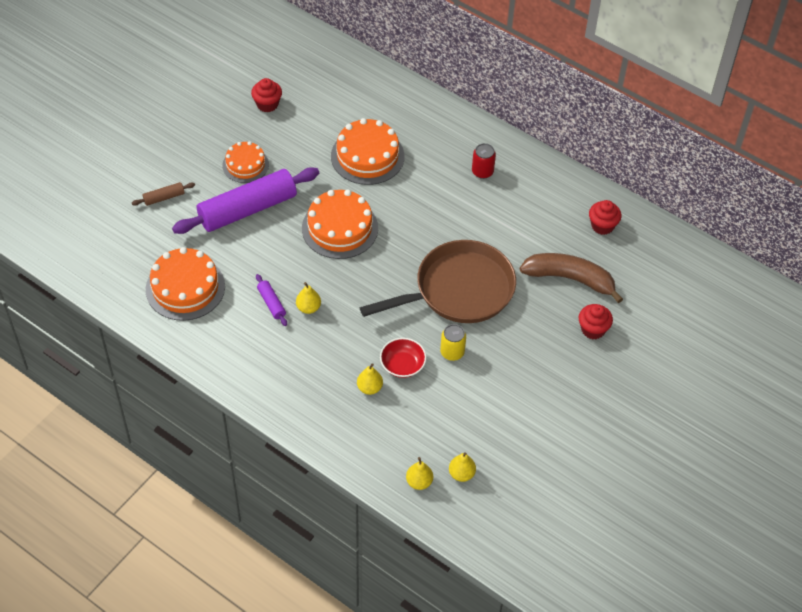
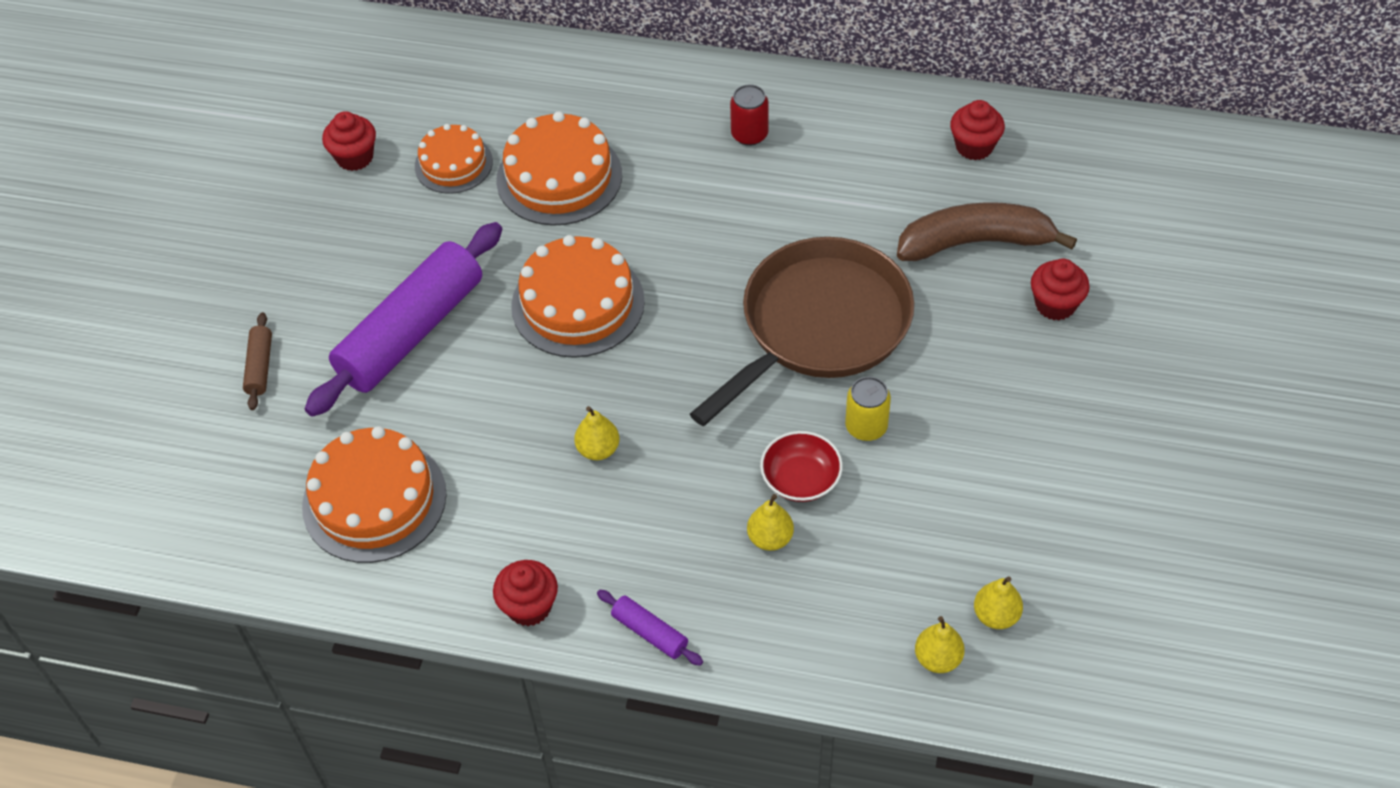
camera: 20 degrees left, 0 degrees up
(164, 197) = (260, 367): brown rolling pin -> brown rolling pin turned 45 degrees counterclockwise
(232, 371) = (529, 606): none -> red cupcake
(245, 165) = (369, 263): orange cake -> orange cake (453, 164)
(271, 303) = (533, 467): purple rolling pin -> purple rolling pin (650, 632)

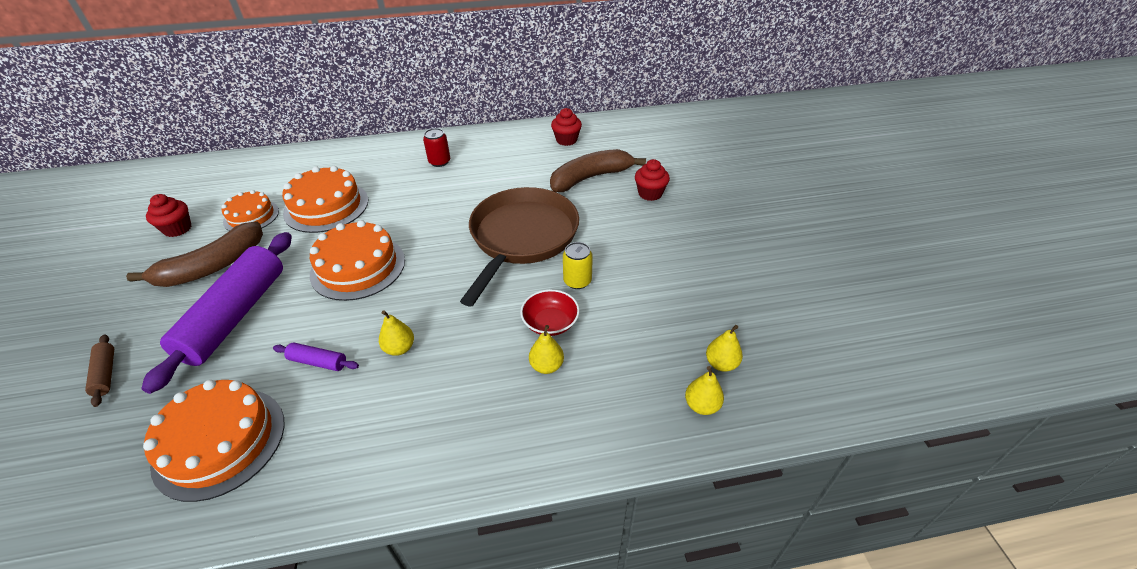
camera: 25 degrees left, 10 degrees down
(393, 240) = (213, 266): none -> brown banana
(529, 606) = (376, 481): red cupcake -> none
(650, 632) = (484, 465): purple rolling pin -> purple rolling pin (318, 362)

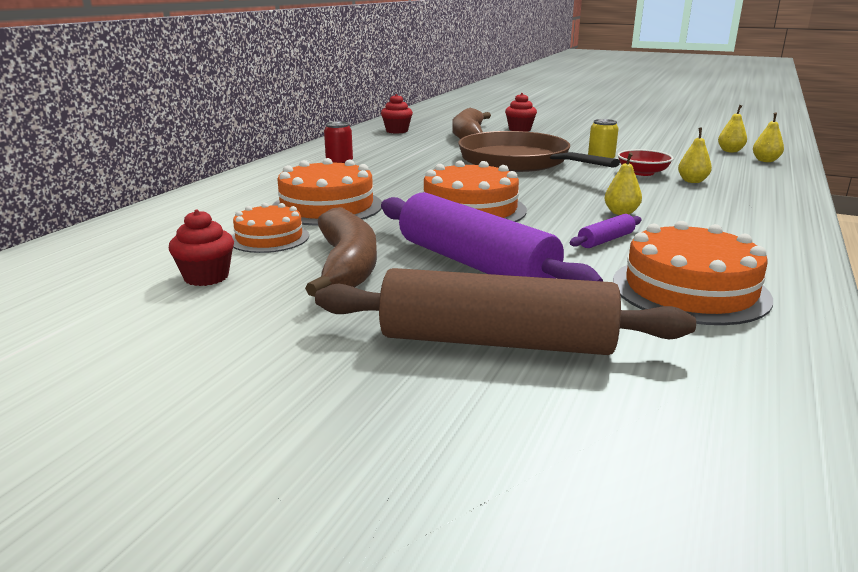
camera: 55 degrees left, 20 degrees down
(105, 374) = (496, 341): brown rolling pin -> brown rolling pin, size x2.42

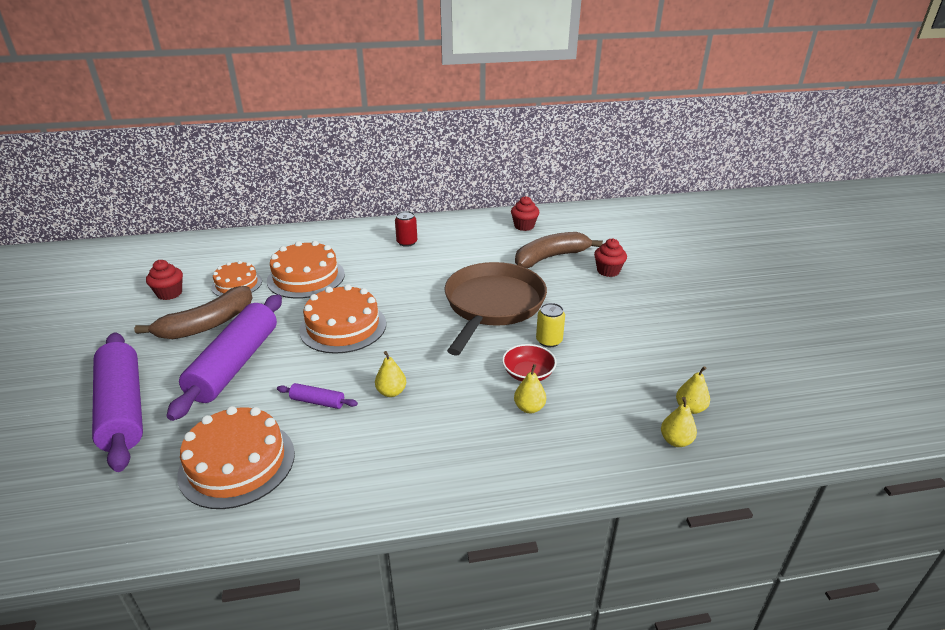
camera: 55 degrees right, 10 degrees up
(496, 341) = (123, 408): brown rolling pin -> purple rolling pin

